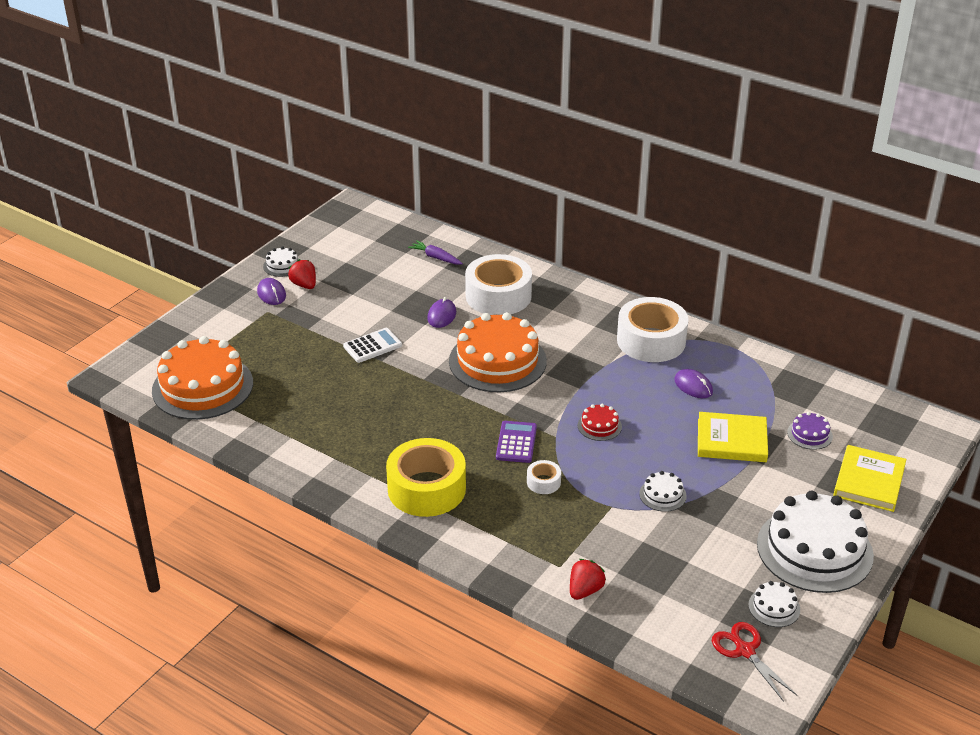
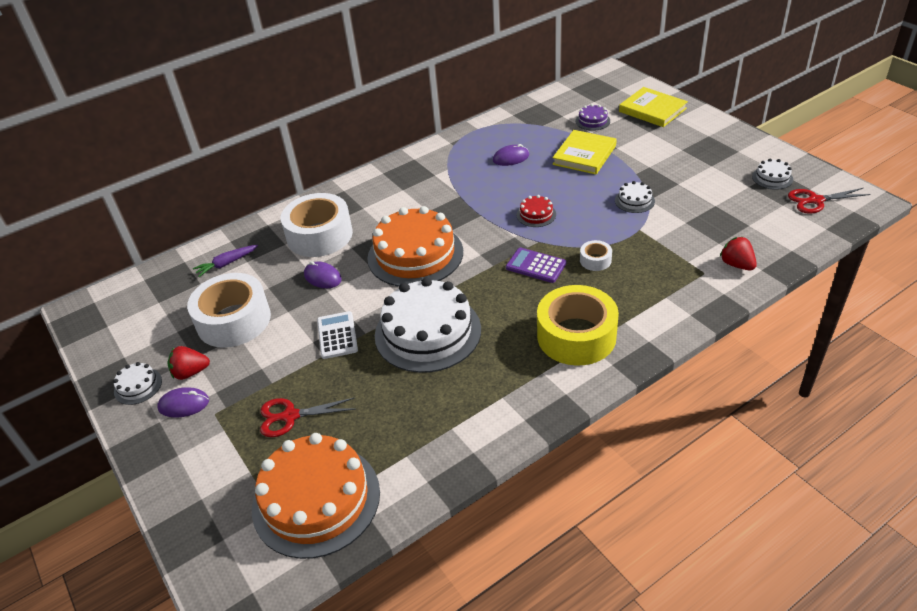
camera: 65 degrees left, 5 degrees up
(276, 349) = (290, 416): none -> red scissors
(651, 341) = (442, 165): white tape -> white tape (234, 320)
(814, 549) = (716, 147): white cake -> white cake (427, 332)

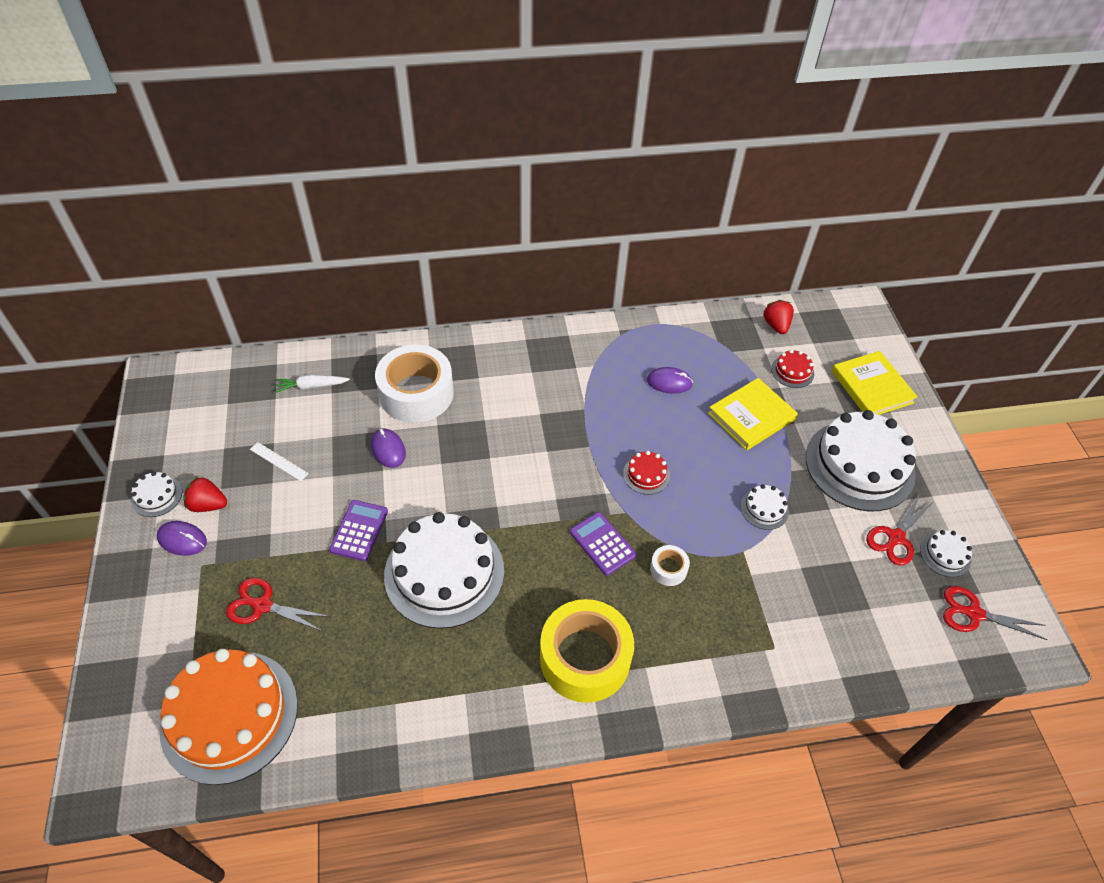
camera: 20 degrees right, 10 degrees up
(226, 264) = (311, 386): purple carrot -> white carrot
(234, 320) = (279, 461): white tape -> white ruler
(337, 335) = (359, 530): white calculator -> purple calculator
(415, 254) = (492, 466): orange cake -> none
(592, 121) = (792, 371): purple cake -> red cake
(678, 153) = (859, 465): none -> white cake
(734, 182) = (895, 538): none -> red scissors
(736, 264) = (818, 656): red strawberry -> red strawberry (776, 325)

